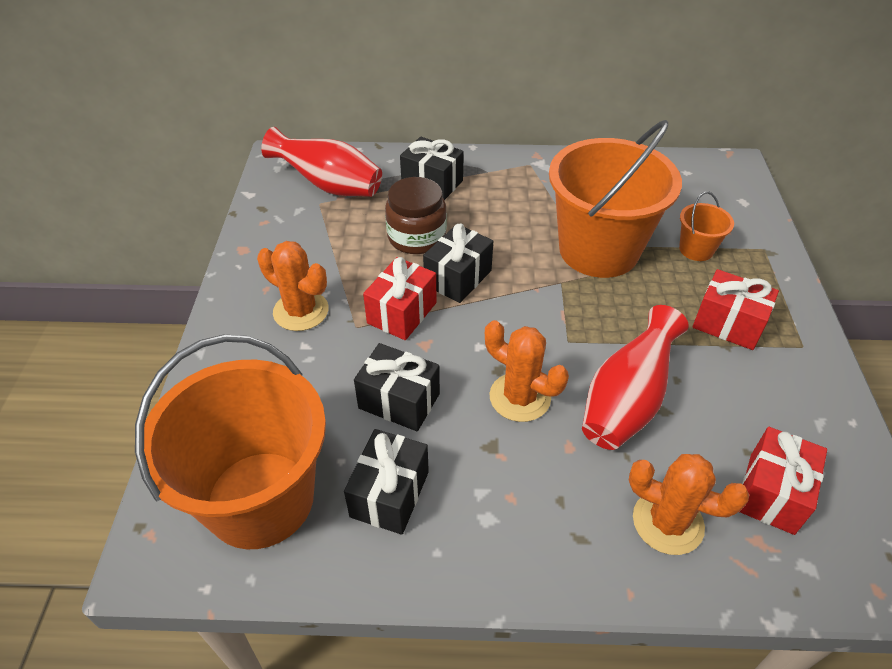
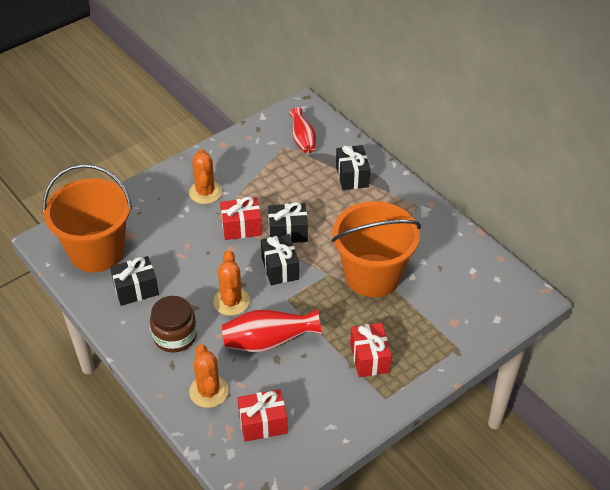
camera: 50 degrees right, 0 degrees up
(329, 186) = (303, 140): red vase -> red vase, size x0.63
(399, 401) = (187, 261): black gift -> black gift (280, 268)
(416, 237) = (301, 198): brown jar -> brown jar (175, 336)
(696, 249) = (421, 317): orange bucket -> none

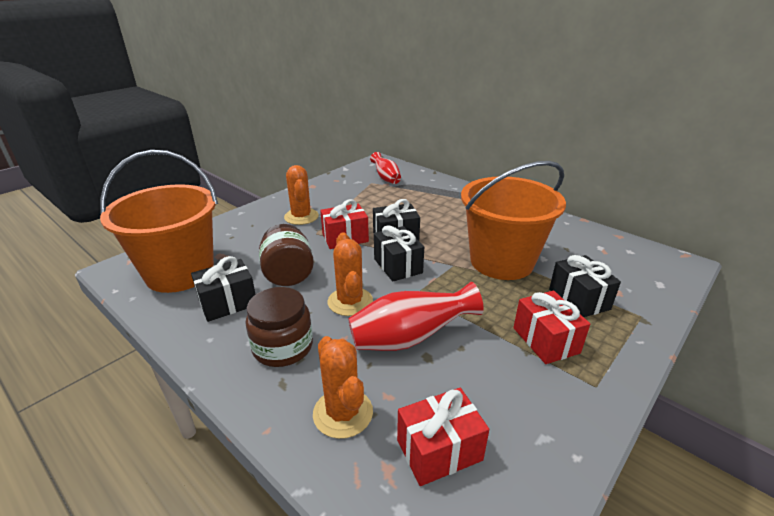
camera: 10 degrees left, 15 degrees down
(185, 266) = (288, 274): none -> brown jar
(352, 176) = (441, 195): black gift -> black gift (579, 299)

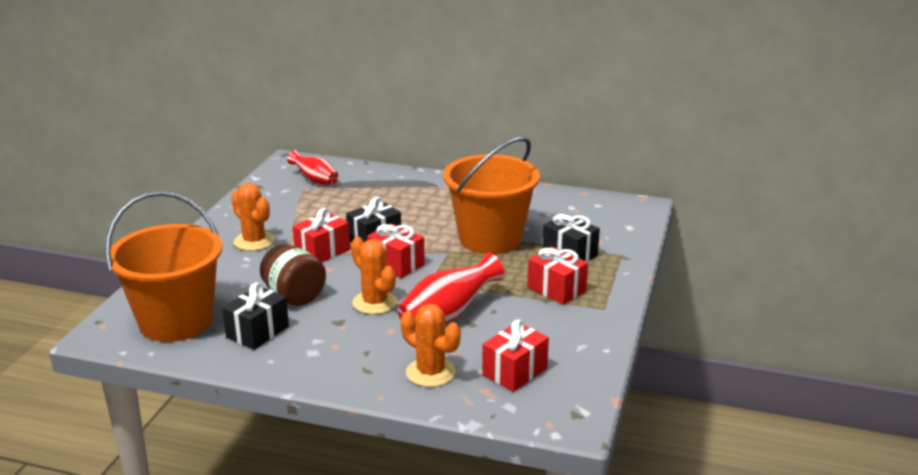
camera: 25 degrees left, 5 degrees down
(283, 347) = (344, 348): brown jar -> none
(397, 266) = (396, 264): black gift -> red gift

